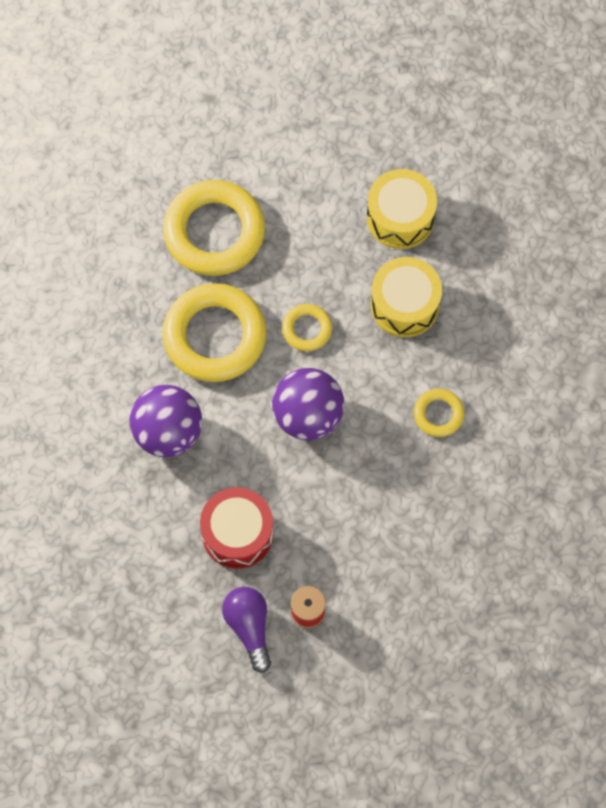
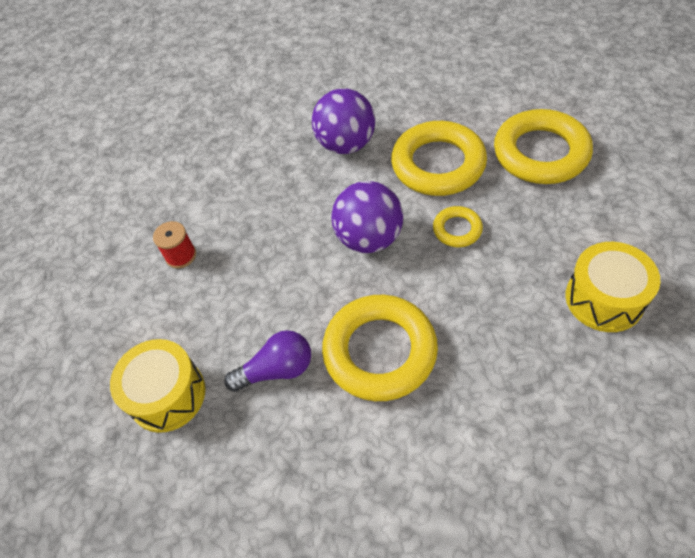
camera: 95 degrees right, 15 degrees down
(237, 533) = (255, 199): red drum -> none
(249, 627) = (172, 215): purple light bulb -> purple light bulb (277, 370)
(404, 305) = (501, 310): yellow drum -> yellow drum (167, 395)
(438, 414) = (379, 351): yellow ring -> yellow ring, size x2.07

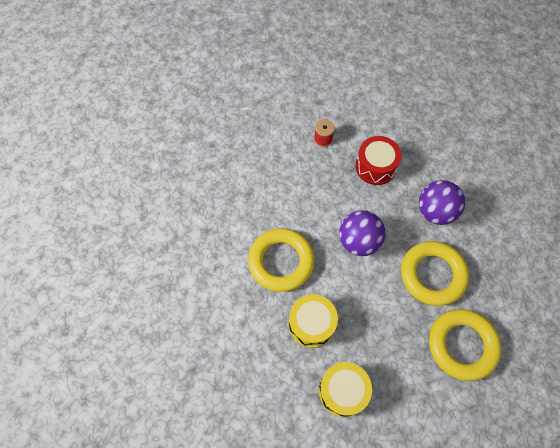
camera: 70 degrees right, 10 degrees up
(167, 395) = (237, 161): yellow drum -> yellow drum (311, 324)
(254, 197) = (375, 167): none -> red drum
(277, 370) = (260, 210): purple light bulb -> none
(457, 229) = (378, 294): yellow ring -> none

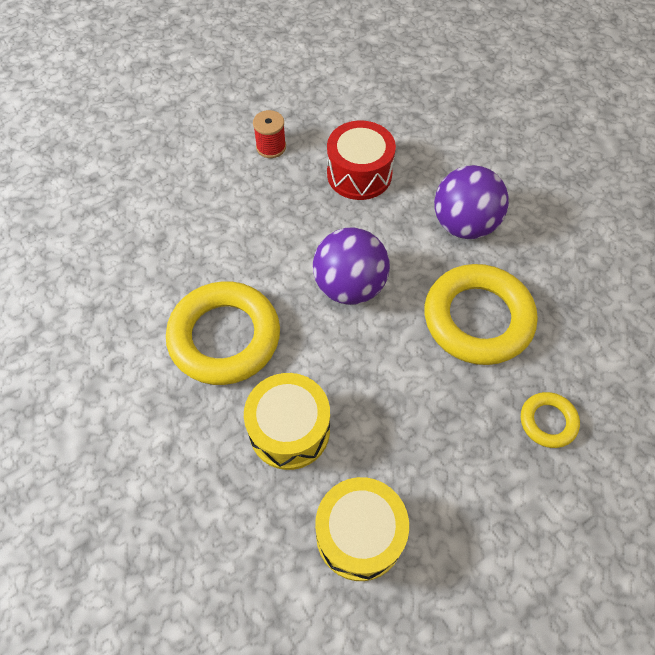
camera: 10 degrees left, 5 degrees down
(462, 345) = (548, 421): yellow ring -> yellow ring, size x0.48

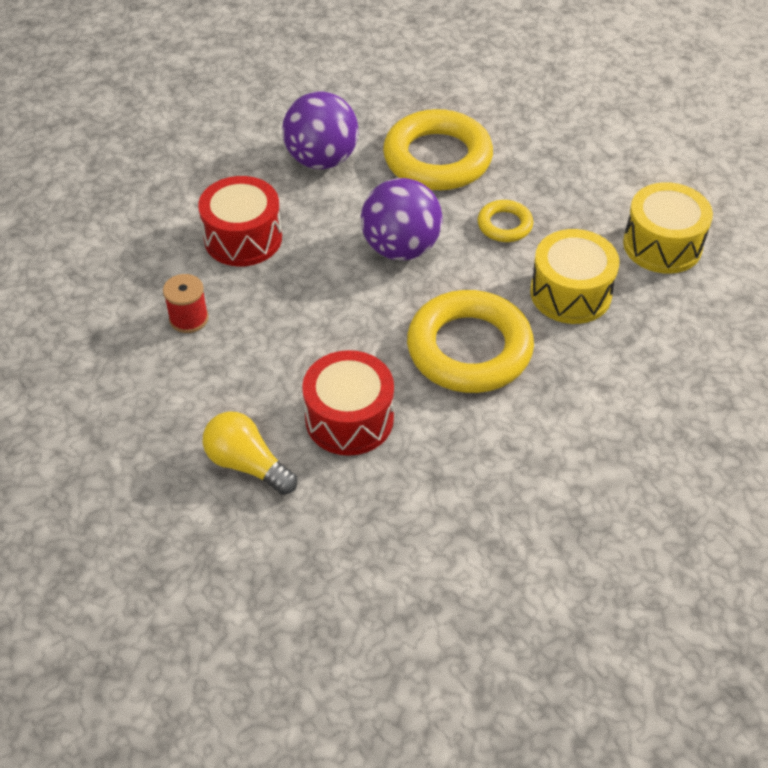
camera: 90 degrees left, 10 degrees down
(128, 190) = (247, 464): none -> yellow light bulb
(160, 250) = (349, 419): none -> red drum
(548, 421) = (540, 124): yellow ring -> yellow ring (504, 225)

